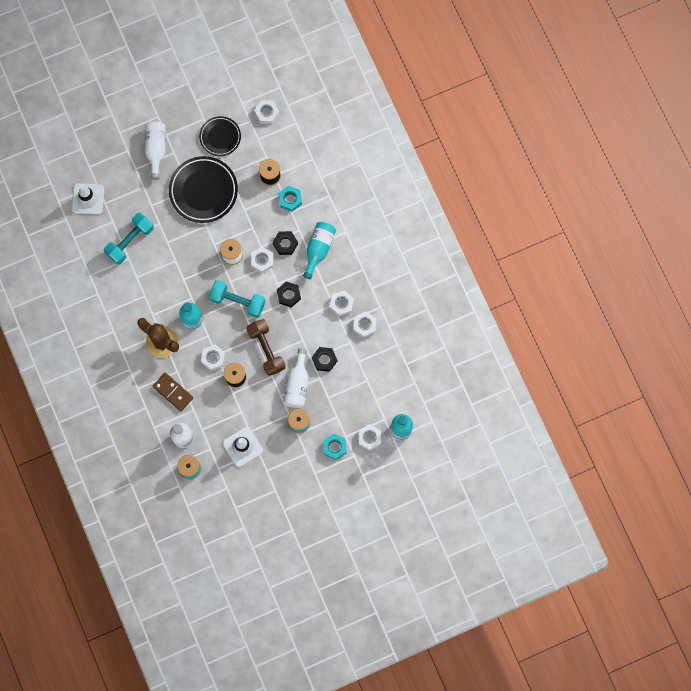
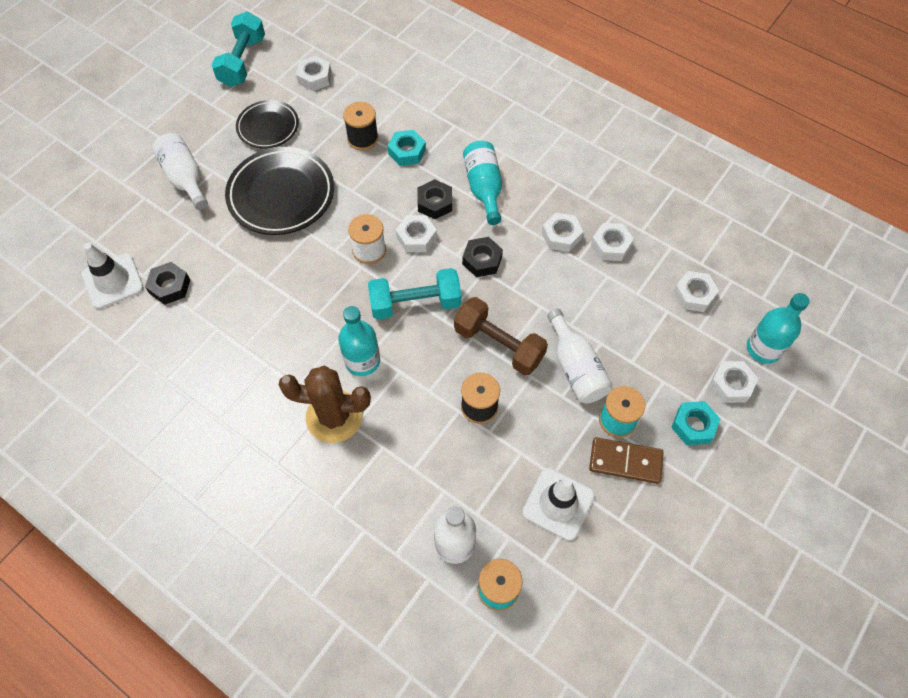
camera: 30 degrees left, 15 degrees down
(130, 241) = (207, 305): turquoise dumbbell -> turquoise dumbbell (242, 61)
(173, 392) = (395, 482): brown domino -> brown domino (625, 462)
(213, 358) = (428, 398): white nut -> white nut (693, 295)
(324, 360) = (590, 315): black nut -> black nut (170, 286)

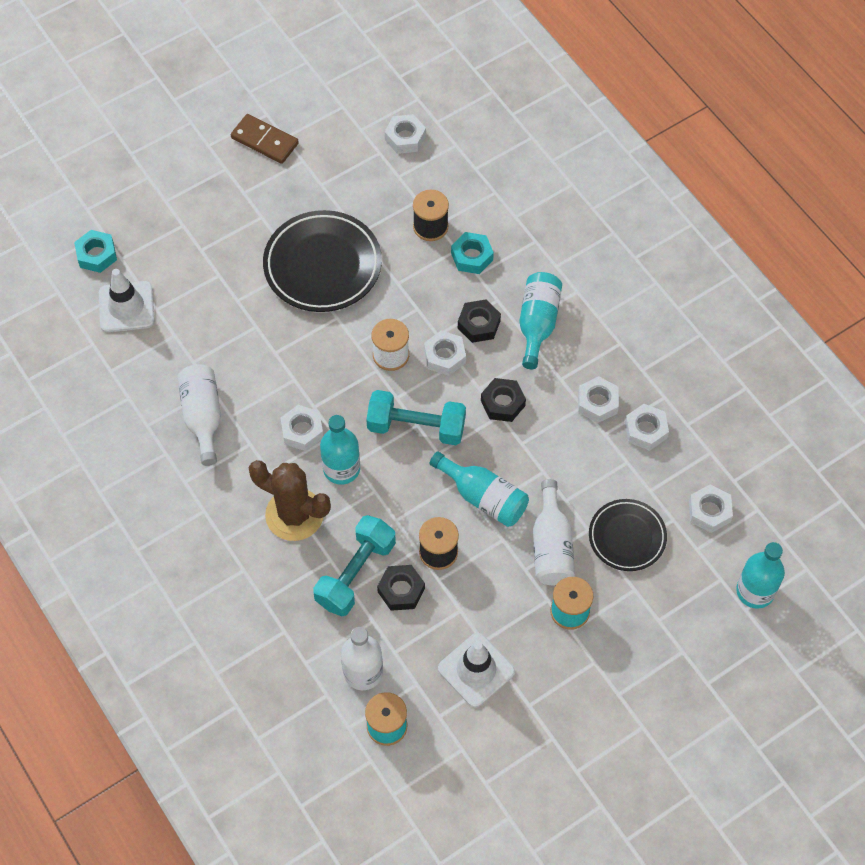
camera: 20 degrees right, 0 degrees up
(170, 286) = (180, 330): black nut -> black nut (401, 590)
(185, 178) = (231, 216): white bottle -> white bottle (203, 417)
(242, 61) = (334, 95): turquoise dumbbell -> turquoise dumbbell (356, 573)
(268, 127) = (335, 183): black plate -> black plate (627, 537)
(499, 345) = (483, 497): brown dumbbell -> turquoise bottle
(625, 462) = (559, 653): brown domino -> brown domino (264, 141)
(693, 425) = (644, 642): turquoise nut -> turquoise nut (96, 255)
(731, 384) = (702, 615): white nut -> white nut (302, 431)

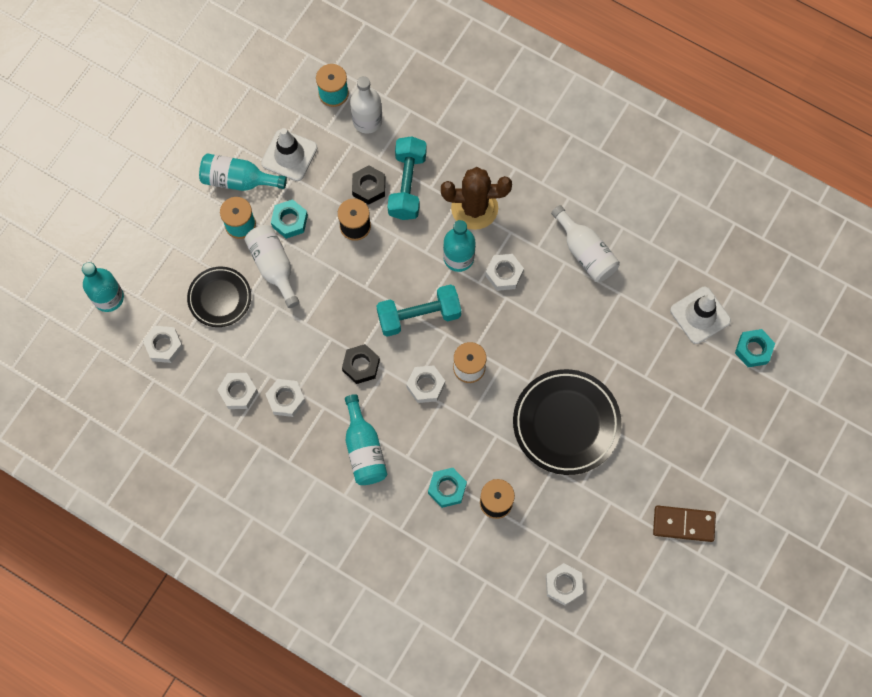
camera: 155 degrees right, 10 degrees up
(479, 324) = (411, 427): black nut -> none
(483, 497) = (341, 282): turquoise bottle -> turquoise bottle (238, 180)
(510, 590) = (289, 221): none -> turquoise nut

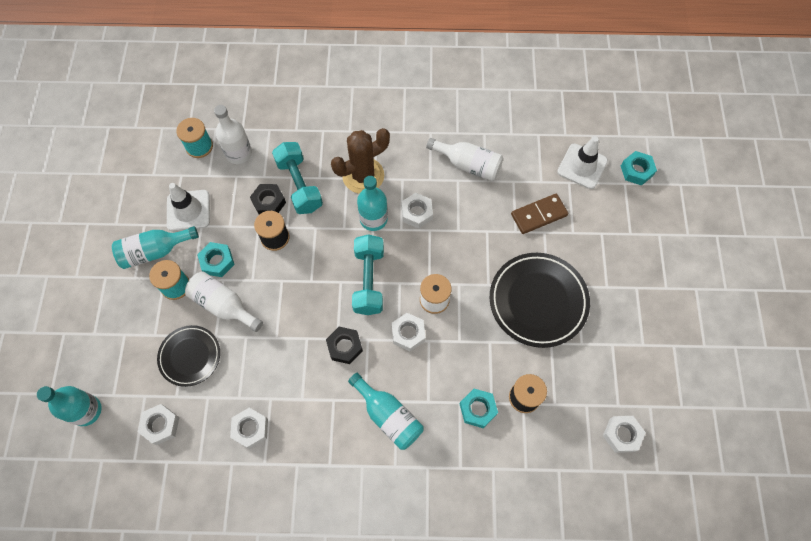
camera: 30 degrees left, 5 degrees down
(286, 399) = (296, 411): white nut -> none
(419, 316) = (369, 280): turquoise dumbbell -> turquoise dumbbell turned 45 degrees counterclockwise
(683, 524) = (678, 329): brown domino -> brown domino (539, 215)

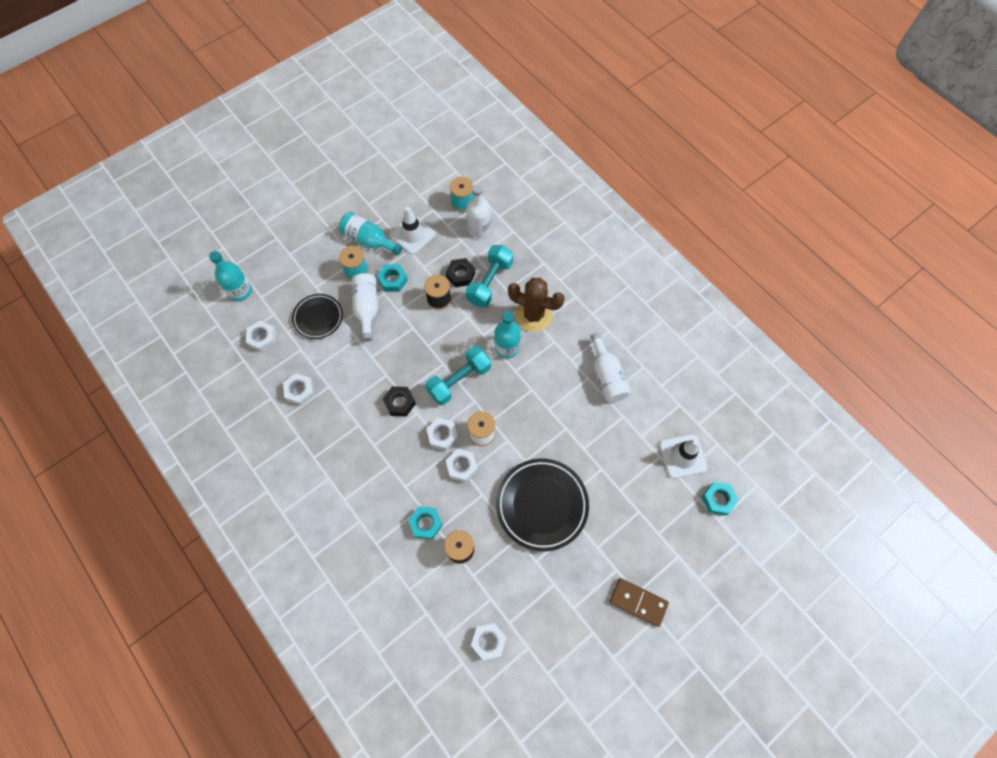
camera: 50 degrees right, 0 degrees up
(388, 416) = (374, 468): turquoise bottle -> none
(417, 213) = (537, 371): white nut -> white nut (462, 467)
(539, 215) = (612, 455): brown domino -> brown domino (638, 602)

